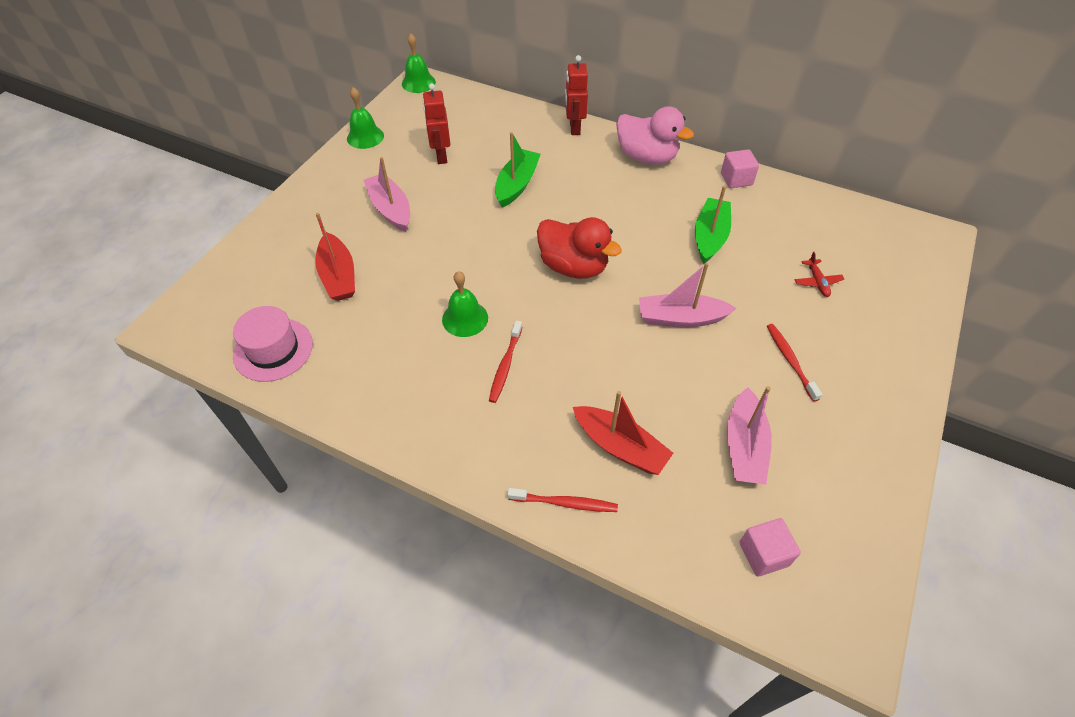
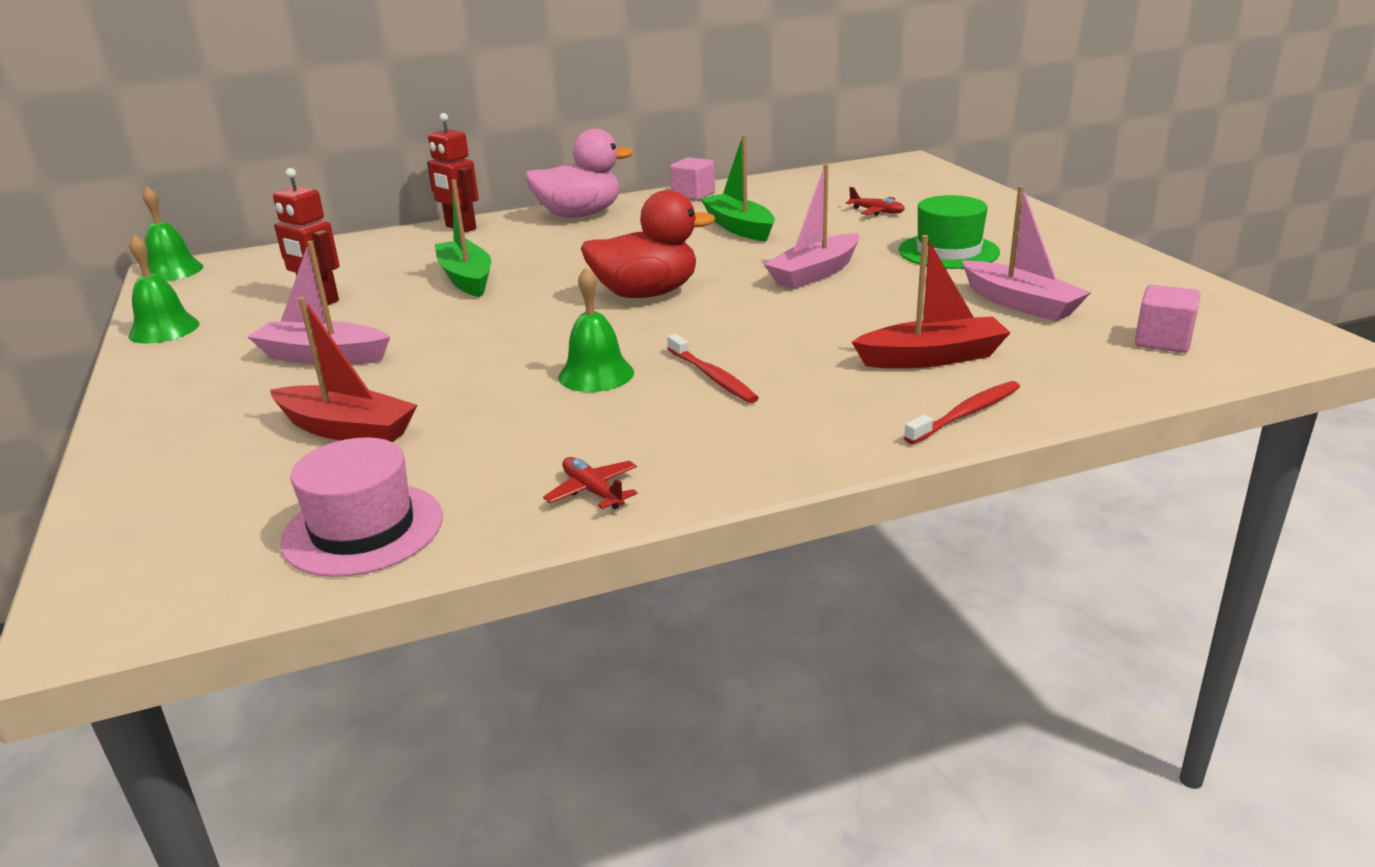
camera: 45 degrees left, 25 degrees down
(360, 402) = (593, 491): none -> red plane
(790, 360) = (948, 251): red toothbrush -> green hat

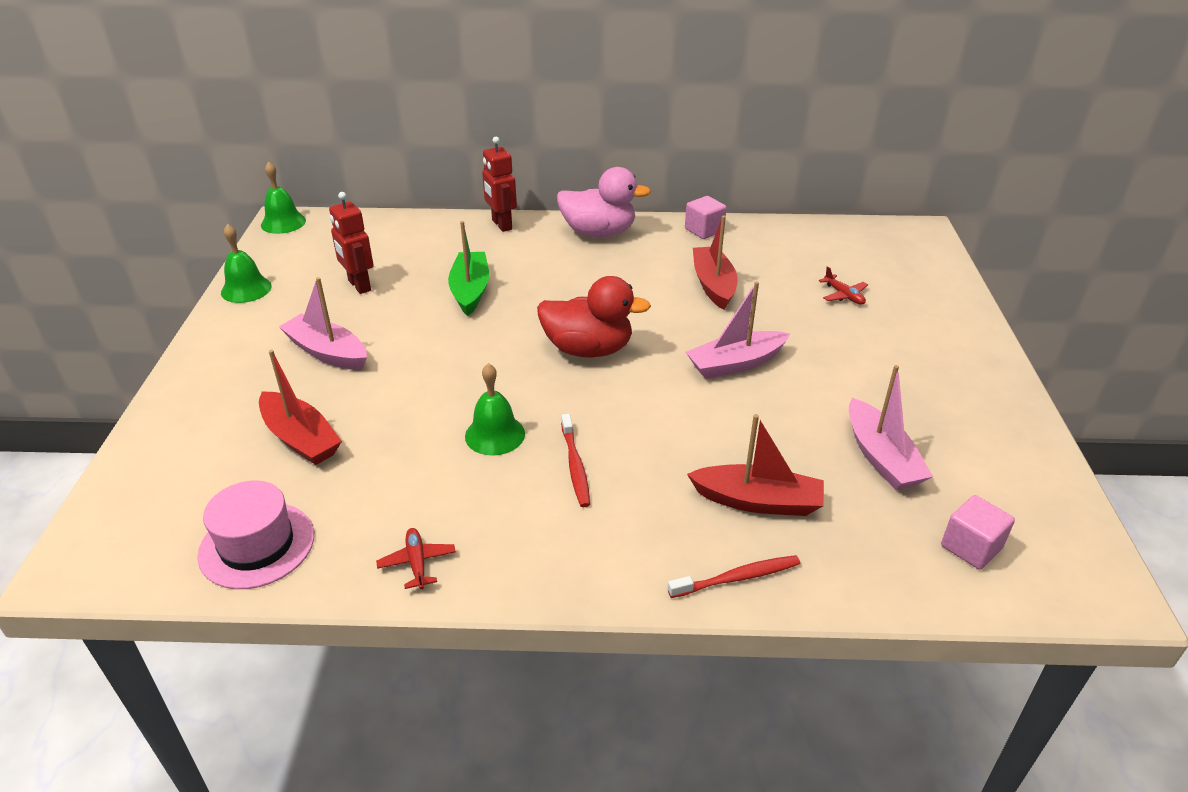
camera: 20 degrees right, 10 degrees up
(739, 228) = (713, 285): green boat -> red boat
(948, 251) = (868, 368): green hat -> none

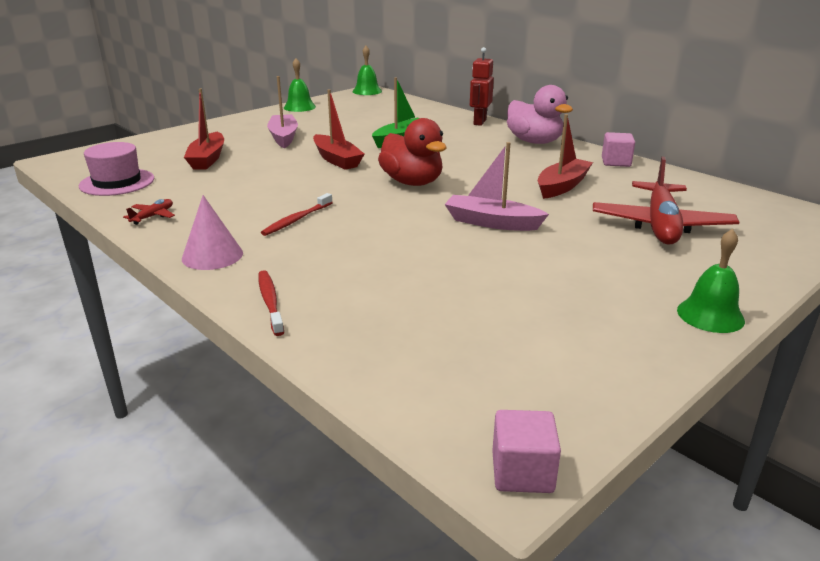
camera: 45 degrees right, 10 degrees down
(359, 286) = (351, 121): red robot -> none
(495, 434) = (287, 192): green bell -> green bell (710, 315)
(586, 566) = (212, 255): none -> pink cone
(737, 578) = (270, 302): red toothbrush -> red toothbrush turned 135 degrees counterclockwise
(758, 501) = (359, 281): red boat -> red boat (337, 160)
(844, 295) = (661, 225): red plane -> red plane, size x2.46
(881, 457) = (493, 306): pink boat -> none
(971, 547) = (452, 380): pink cube -> pink cube (522, 472)

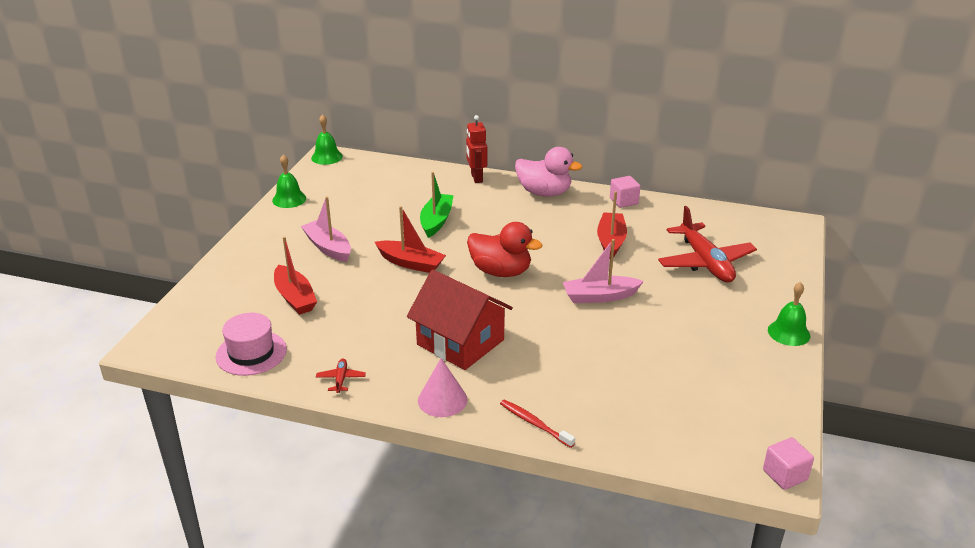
camera: 30 degrees left, 5 degrees up
(296, 220) = (460, 342): red toothbrush -> red house

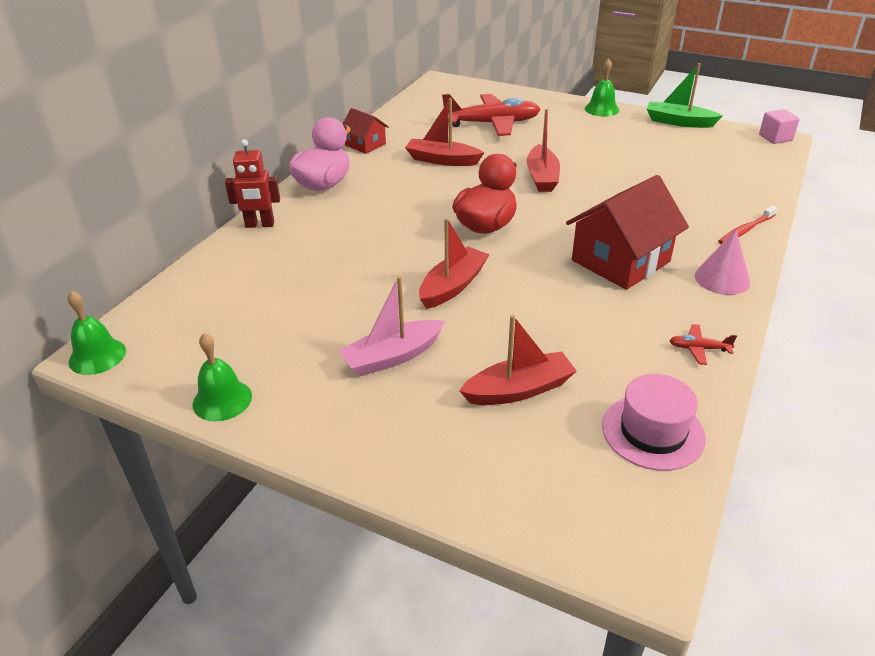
camera: 80 degrees left, 5 degrees up
(436, 221) = (356, 261): green boat -> green boat (678, 122)
(599, 296) = (542, 177): pink boat -> red boat
(623, 201) = (365, 144): pink cube -> red house

